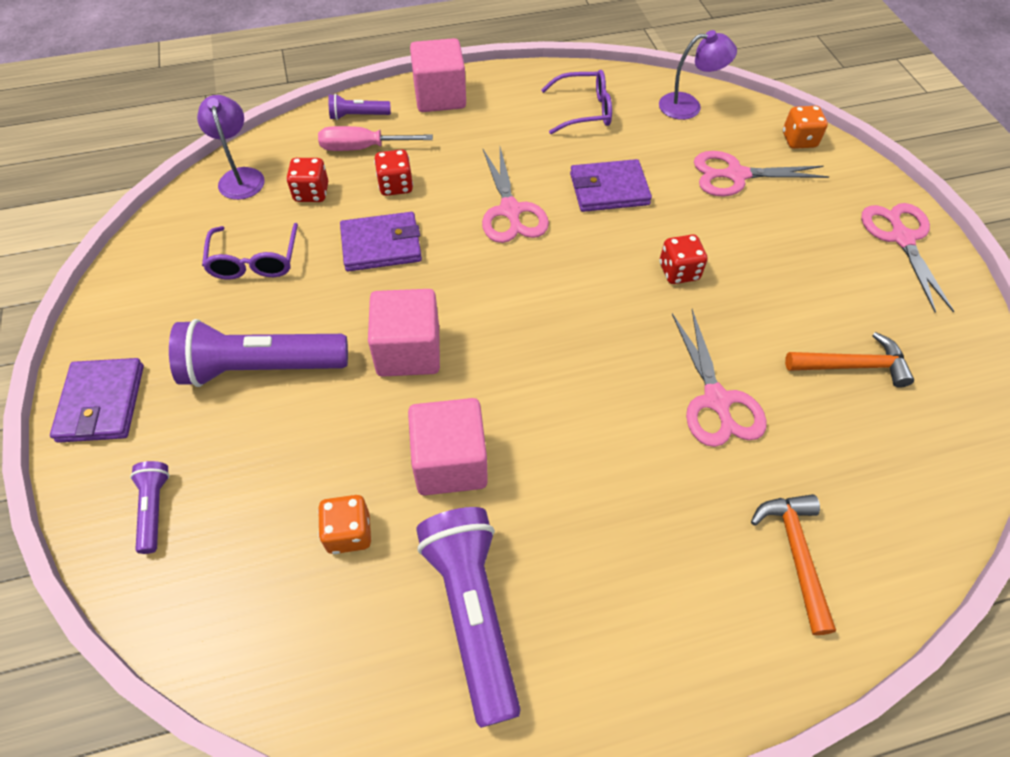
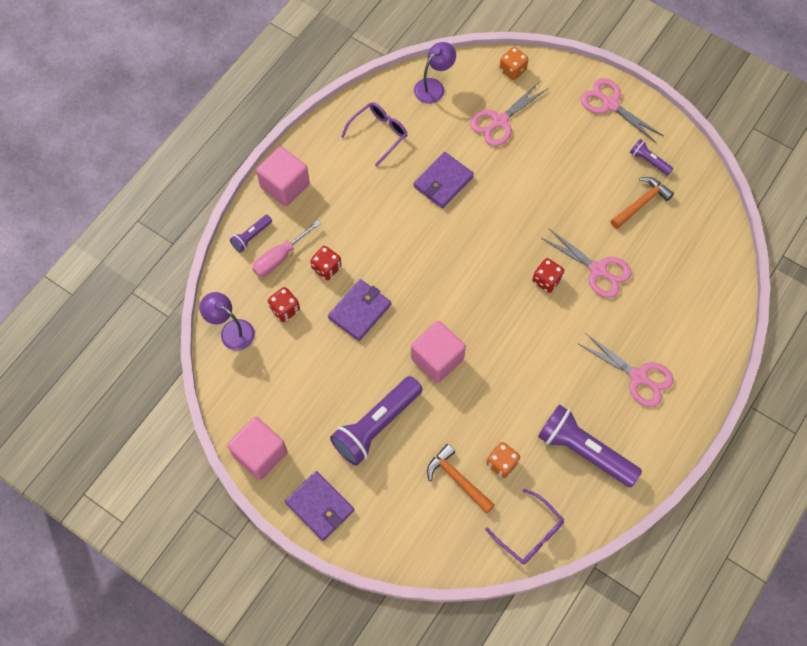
camera: 40 degrees left, 10 degrees up
(154, 509) = (406, 527): purple flashlight -> purple flashlight (649, 161)
(254, 260) = (303, 374): purple glasses -> purple glasses (529, 532)
(450, 462) = (512, 397): pink cube -> pink cube (260, 454)
(510, 210) = (405, 236): pink scissors -> pink scissors (638, 377)
(679, 272) = (523, 209): red dice -> red dice (546, 280)
(795, 553) = (684, 319): orange hammer -> orange hammer (457, 479)

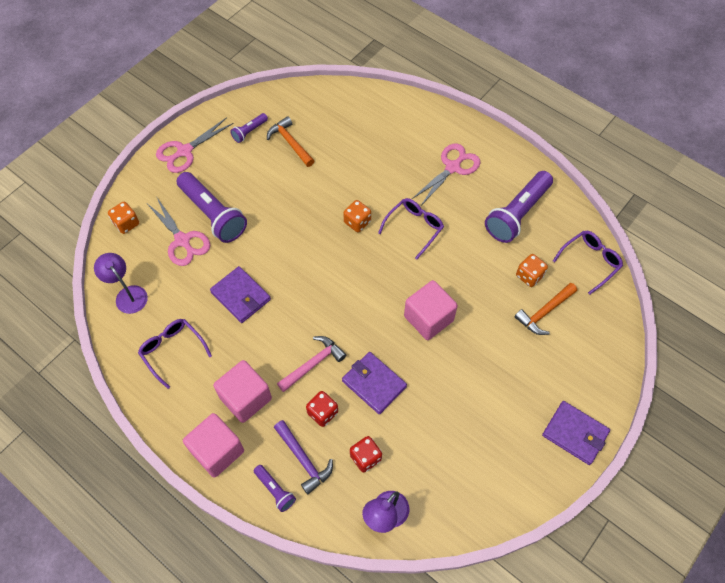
camera: 85 degrees left, 5 degrees down
(260, 454) = (523, 489): pink cube -> pink cube (245, 398)
(280, 257) = (304, 460): pink screwdriver -> purple hammer
(320, 506) = (575, 433): purple wallet -> purple wallet turned 75 degrees clockwise
(376, 255) = (313, 363): none -> pink hammer
(376, 425) = (494, 377): purple flashlight -> purple flashlight (213, 214)
(546, 280) = (357, 222): red dice -> orange dice
(547, 339) = (414, 228): none -> purple glasses
(598, 270) = (351, 182): pink scissors -> none

